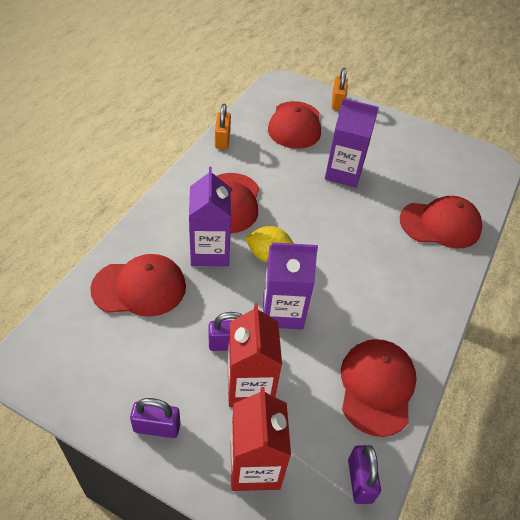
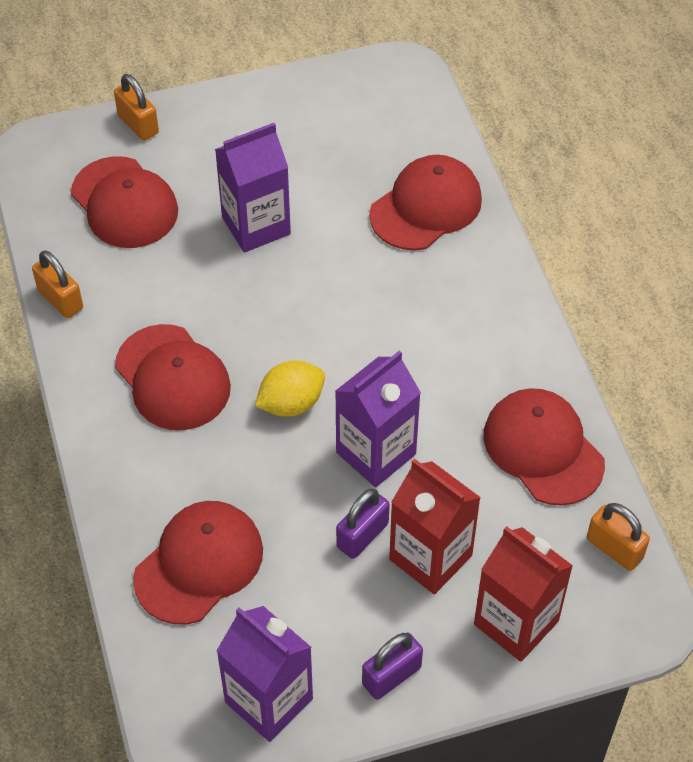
camera: 40 degrees left, 5 degrees up
(210, 251) = (223, 456): purple carton -> purple carton (269, 700)
(360, 480) = (614, 548): purple padlock -> orange padlock

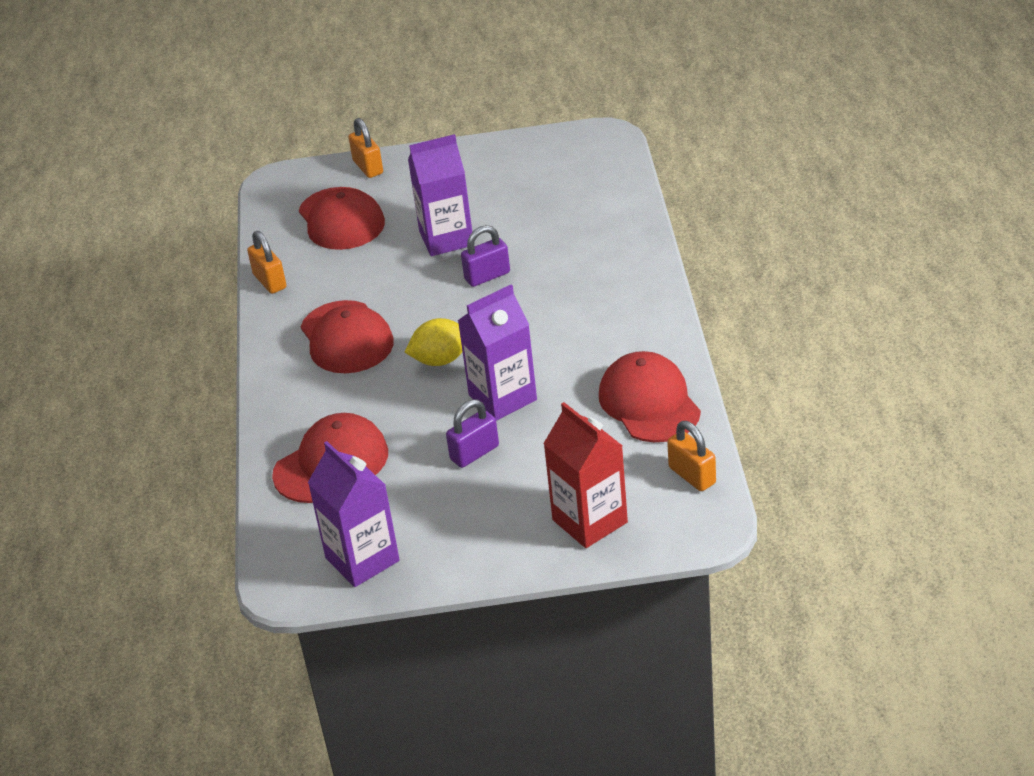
camera: 15 degrees right, 15 degrees down
(391, 676) = (471, 550): purple padlock -> purple padlock (487, 276)
(426, 207) = (596, 231): red cap -> none
(430, 557) = (528, 471): red carton -> none

